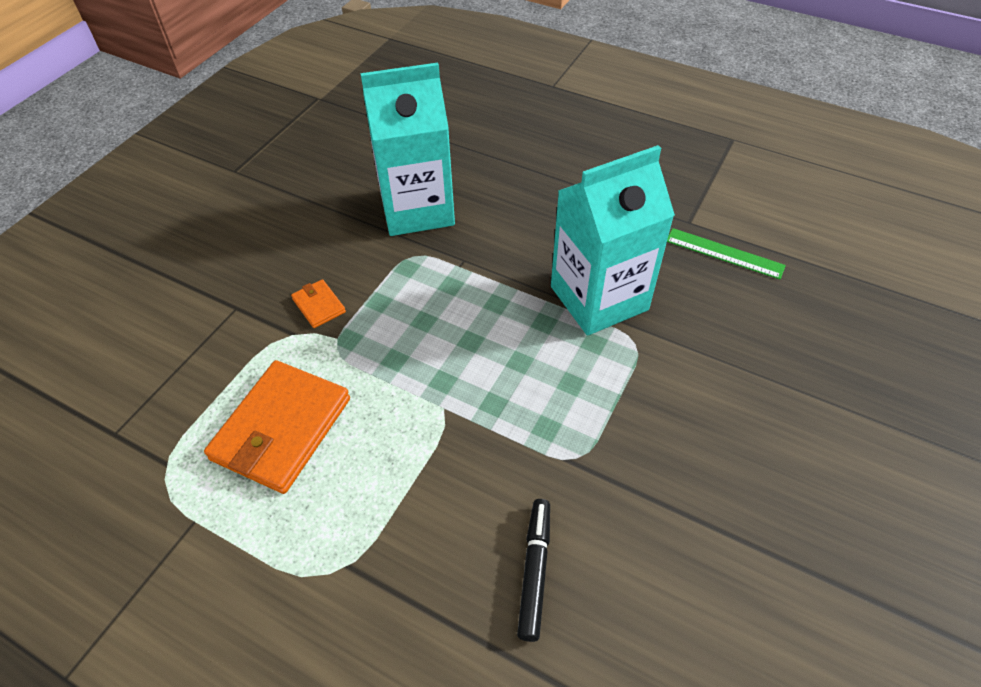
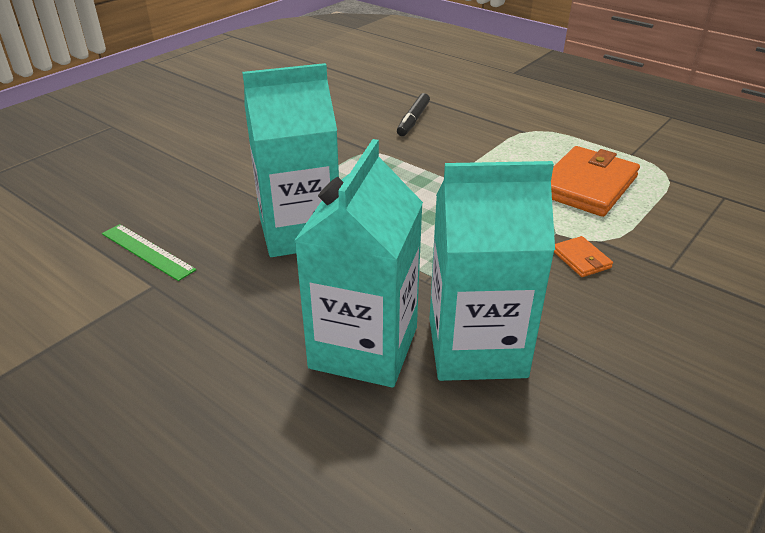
camera: 170 degrees left, 15 degrees down
(499, 198) = (364, 347): none -> turquoise carton

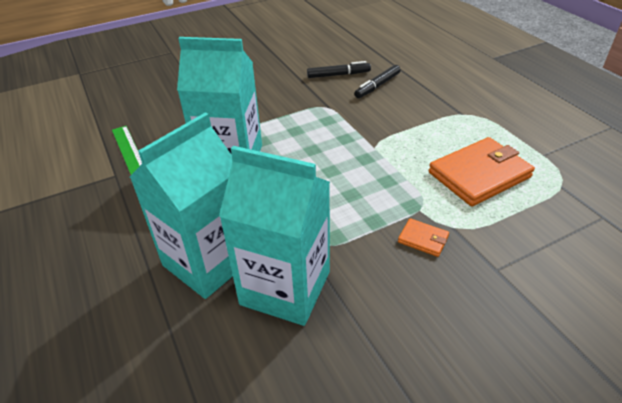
camera: 25 degrees right, 5 degrees up
(359, 116) = (338, 75): none -> black marker
(581, 259) = (423, 239): orange wallet -> orange wallet turned 60 degrees counterclockwise

